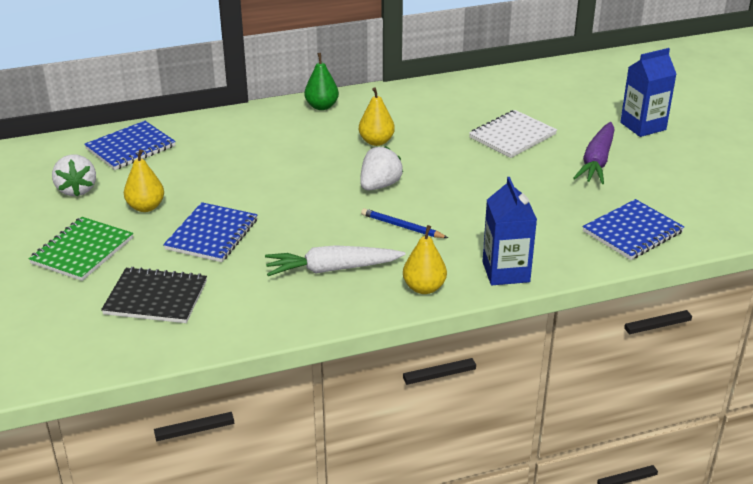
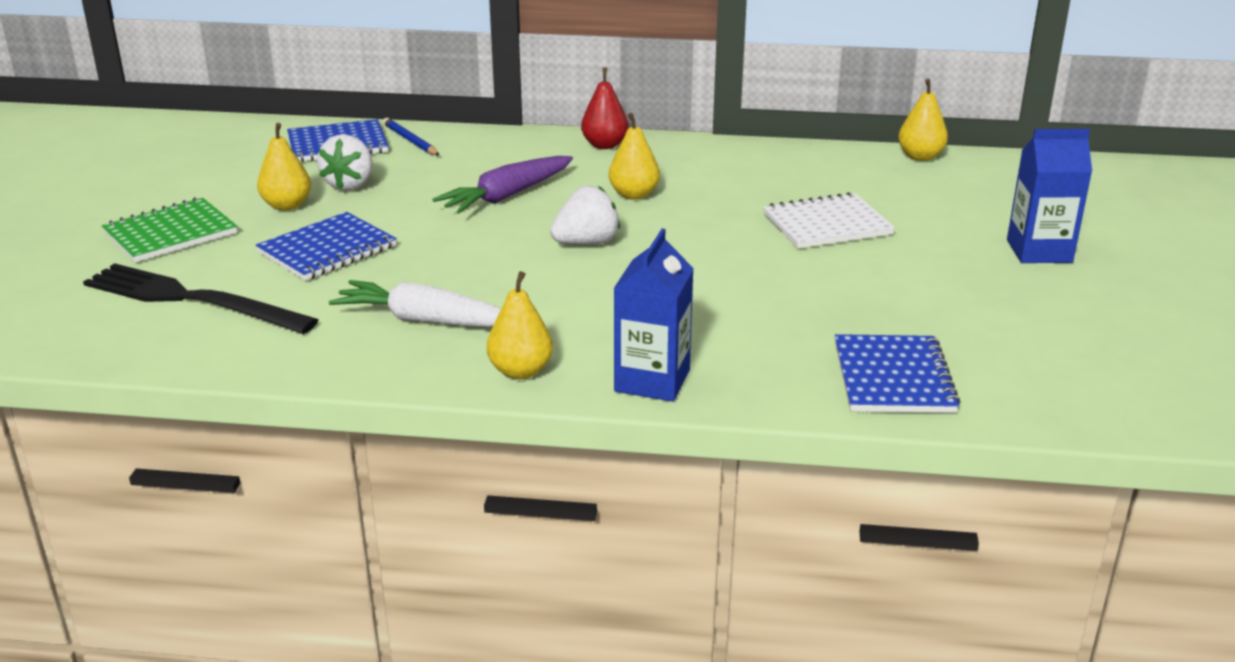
camera: 25 degrees right, 5 degrees down
(77, 190) = (234, 173): white strawberry -> white strawberry (350, 184)
(156, 298) = (192, 299): black notebook -> black fork
(322, 106) = (604, 145): green pear -> red pear
(402, 226) = (566, 294): blue pencil -> blue pencil (410, 140)
(525, 72) = (920, 156): none -> yellow pear
(597, 161) = (923, 279): purple carrot -> purple carrot (507, 196)
(632, 232) = (893, 377): blue notebook -> blue notebook turned 75 degrees counterclockwise

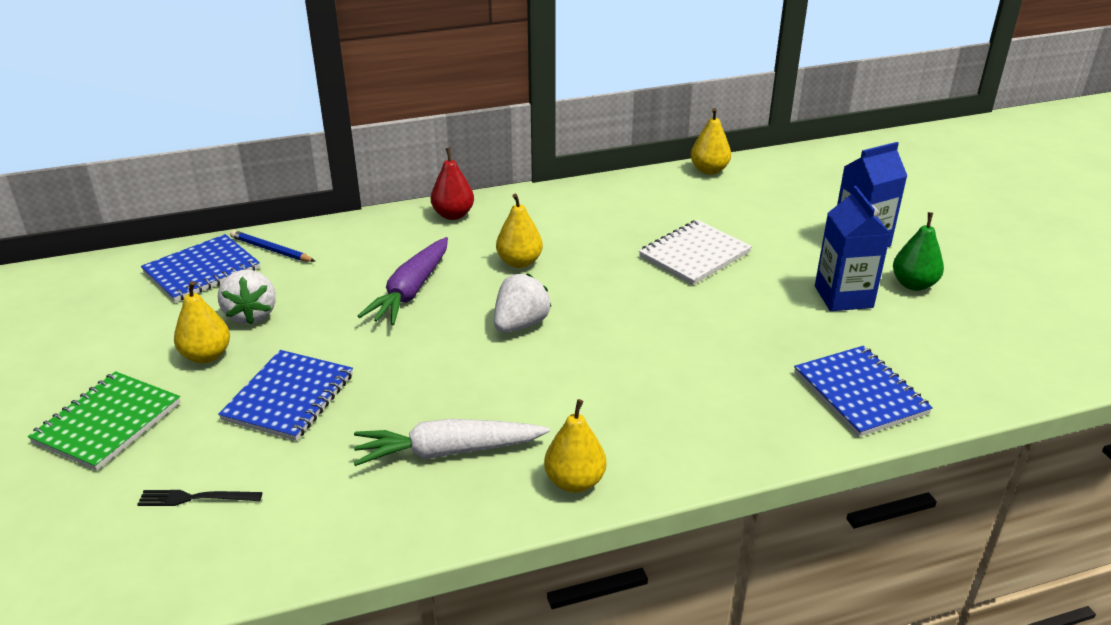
camera: 25 degrees left, 5 degrees up
(192, 299) = (195, 498): black fork -> black fork, size x0.43
(652, 381) = (689, 456): blue carton -> blue carton (843, 297)
(1064, 302) = (913, 284): none -> green pear

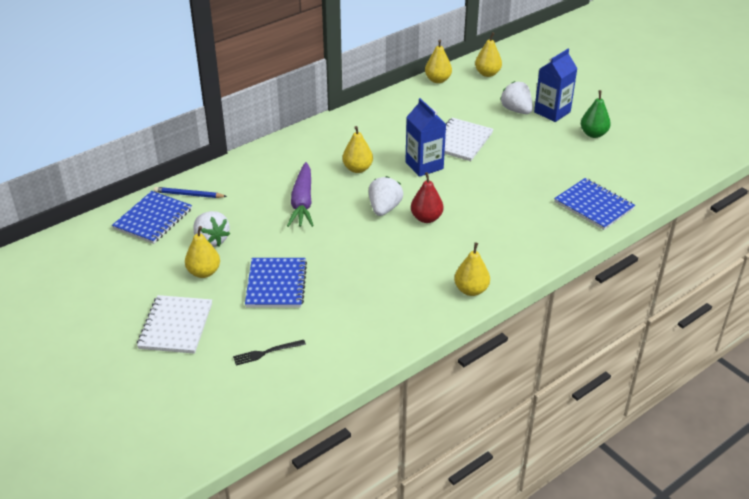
camera: 20 degrees left, 5 degrees up
(107, 422) = (176, 326): green notebook -> white notebook
(448, 451) = (392, 291): white carrot -> none
(453, 215) = (293, 145): red pear -> red pear (426, 218)
(787, 174) = (487, 73): none -> yellow pear
(804, 229) = (516, 110): none -> white strawberry
(843, 297) = (559, 150): blue carton -> blue carton (424, 165)

